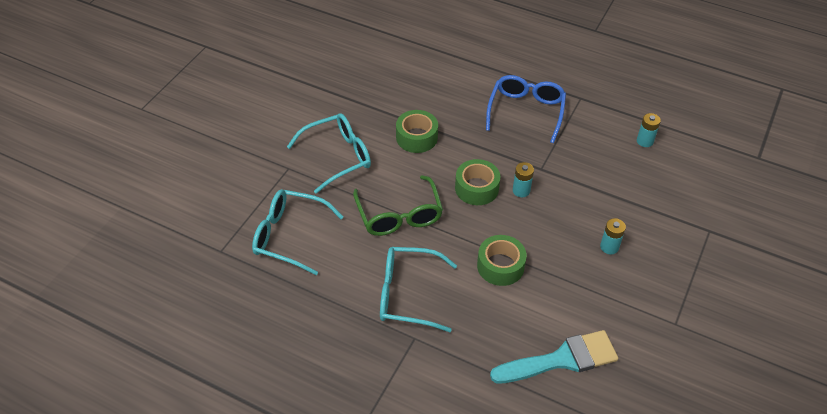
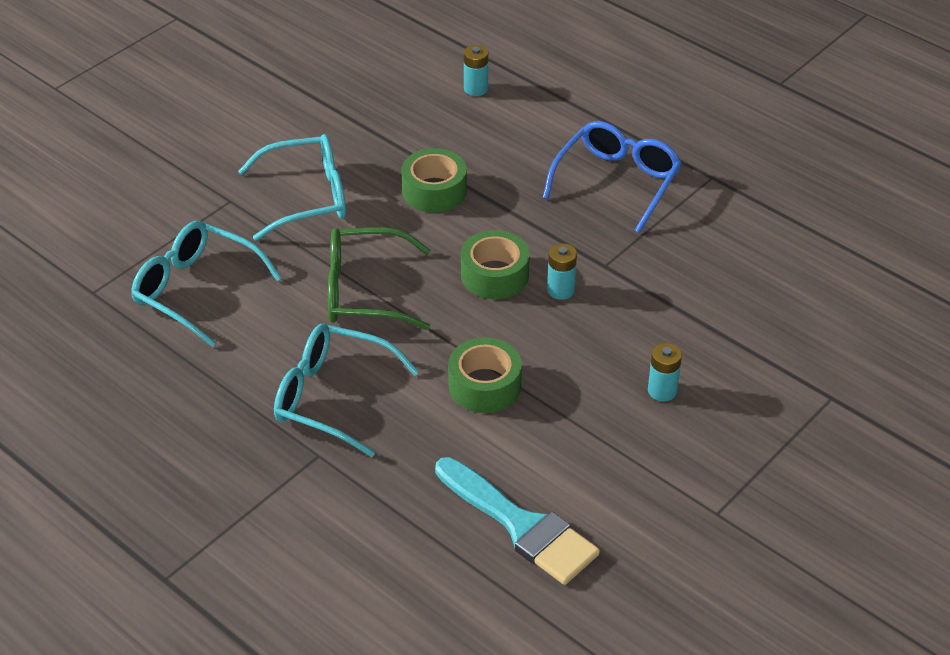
camera: 15 degrees right, 5 degrees down
(399, 215) = (364, 291): green glasses -> green glasses turned 90 degrees clockwise
(561, 359) = (521, 525): turquoise brush -> turquoise brush turned 45 degrees clockwise
(644, 141) = (786, 255): turquoise battery -> turquoise battery (476, 89)

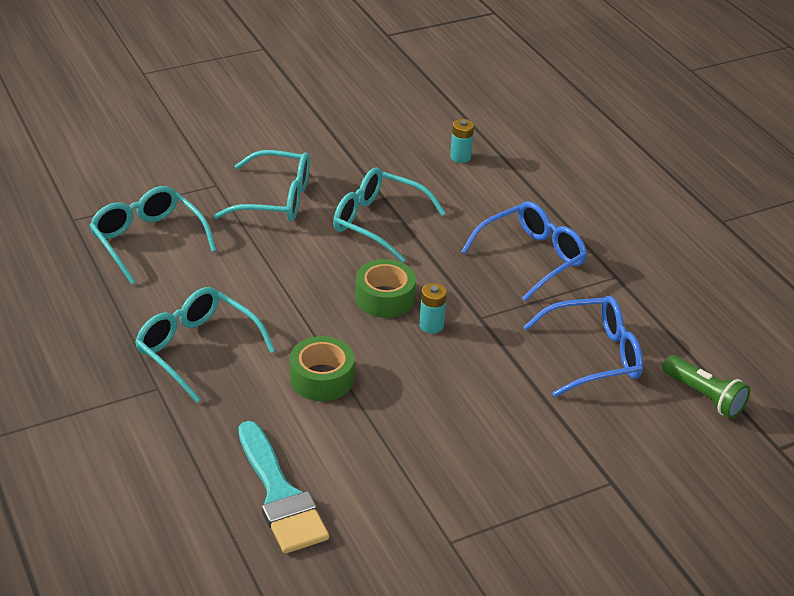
camera: 20 degrees right, 5 degrees down
(364, 291) = (273, 279): green glasses -> none
(434, 191) = (378, 222): green tape -> turquoise glasses
(662, 391) = (466, 429): turquoise battery -> none
(740, 270) = (594, 355): none -> blue glasses
(867, 279) = (704, 396): none -> green flashlight

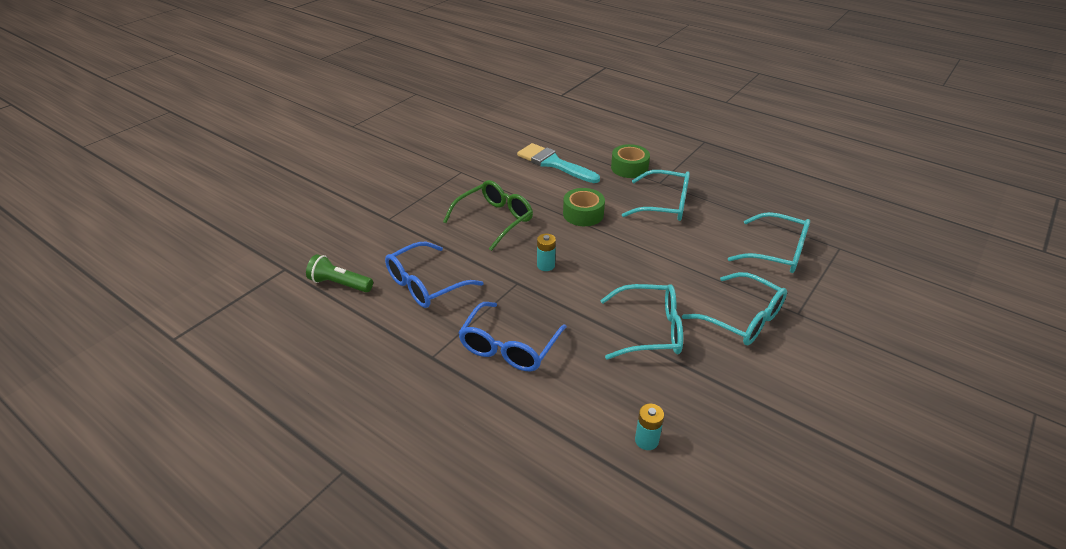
camera: 155 degrees right, 0 degrees up
(276, 199) = (743, 319): turquoise glasses -> turquoise glasses turned 120 degrees counterclockwise
(384, 298) = (590, 272): green tape -> green tape (629, 168)
(452, 417) = (495, 220): none -> green glasses

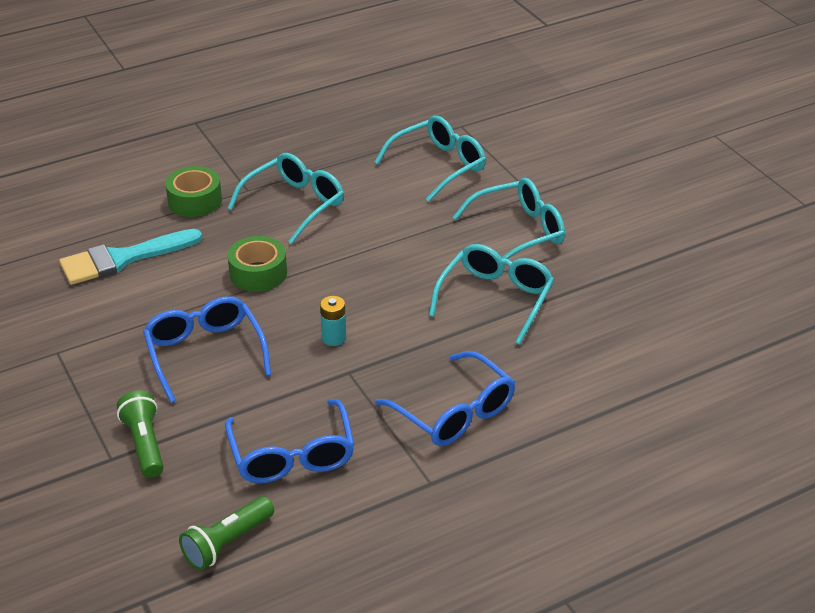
camera: 65 degrees left, 0 degrees up
(405, 226) = (145, 444): none -> green flashlight
(495, 220) = (205, 353): green glasses -> blue glasses
(646, 440) = (636, 357): turquoise battery -> none

